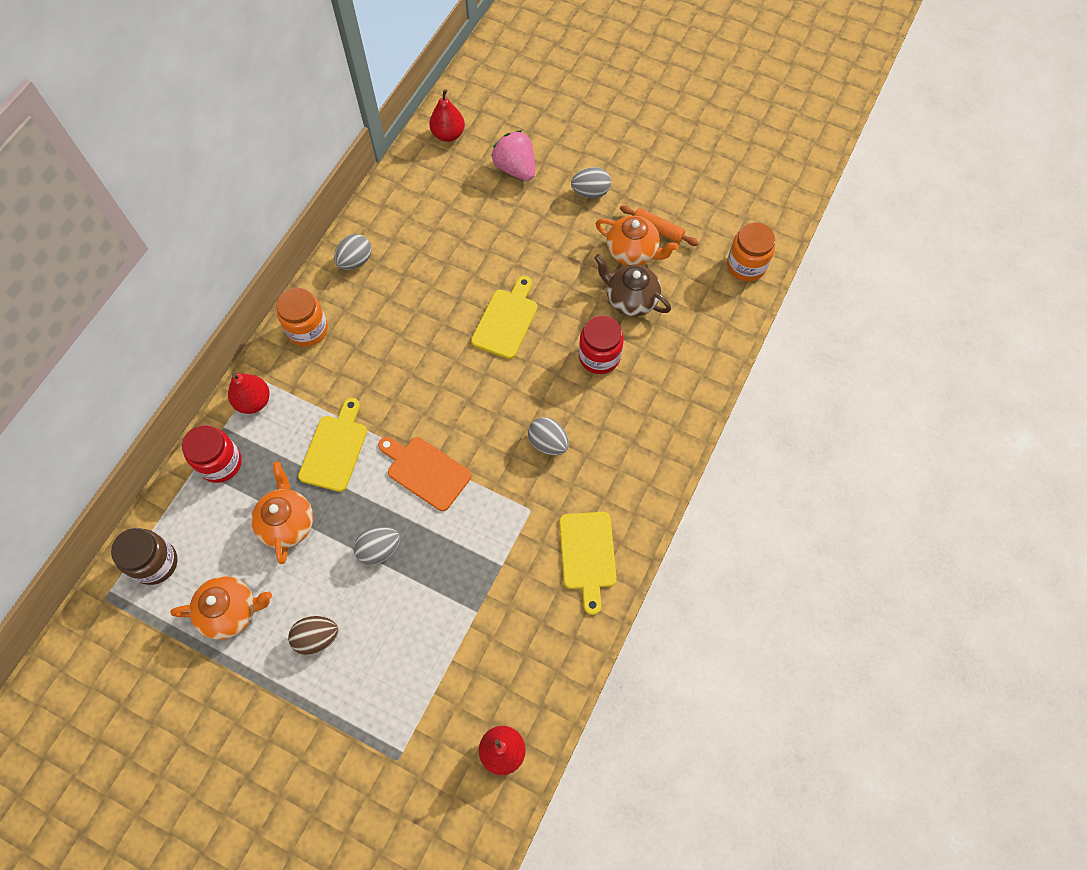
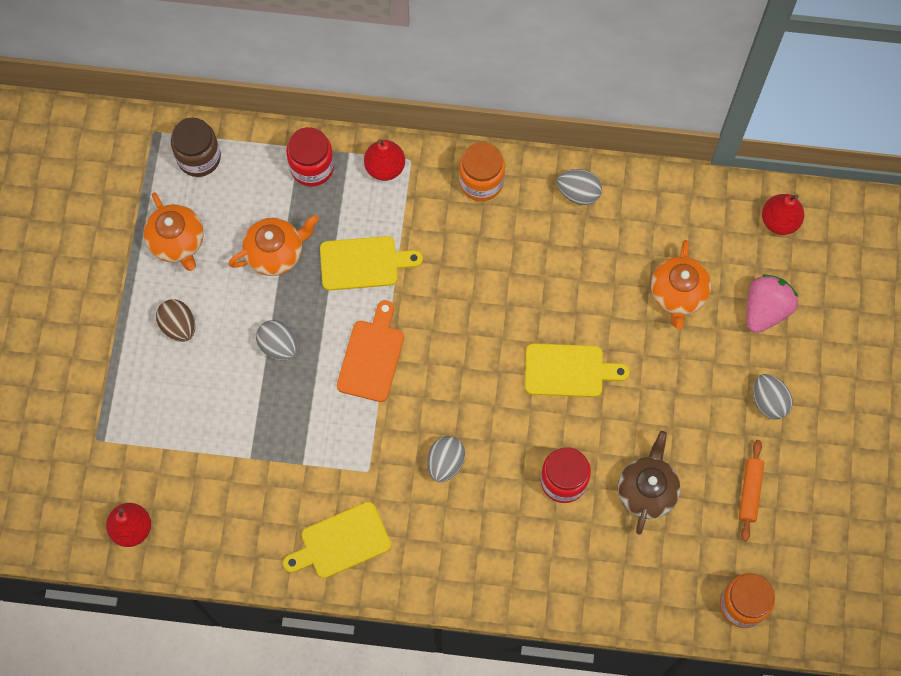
camera: 70 degrees right, 5 degrees up
(633, 252) = (708, 473): orange teapot -> orange teapot (678, 294)

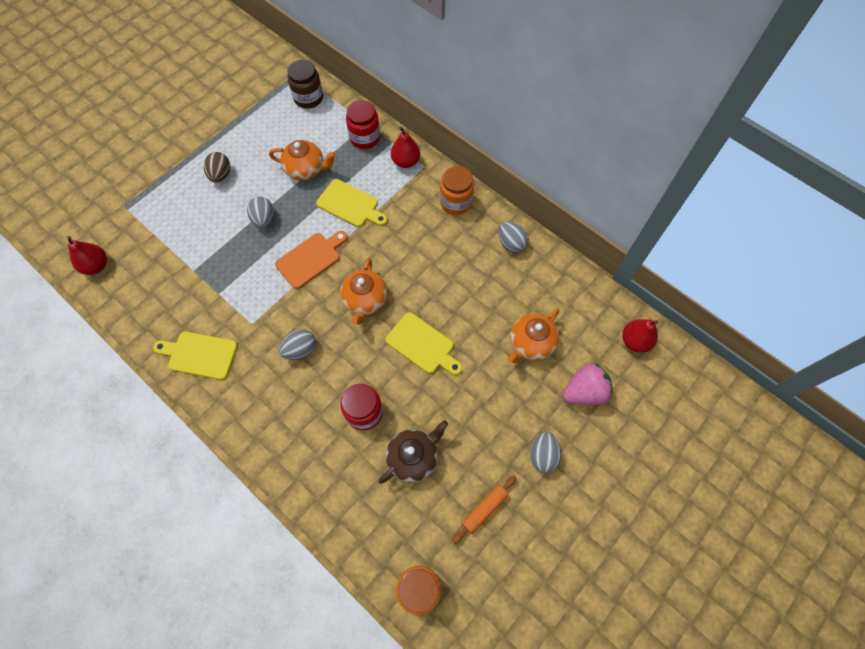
camera: 35 degrees right, 5 degrees down
(177, 242) = (259, 132): orange teapot -> orange teapot (365, 301)

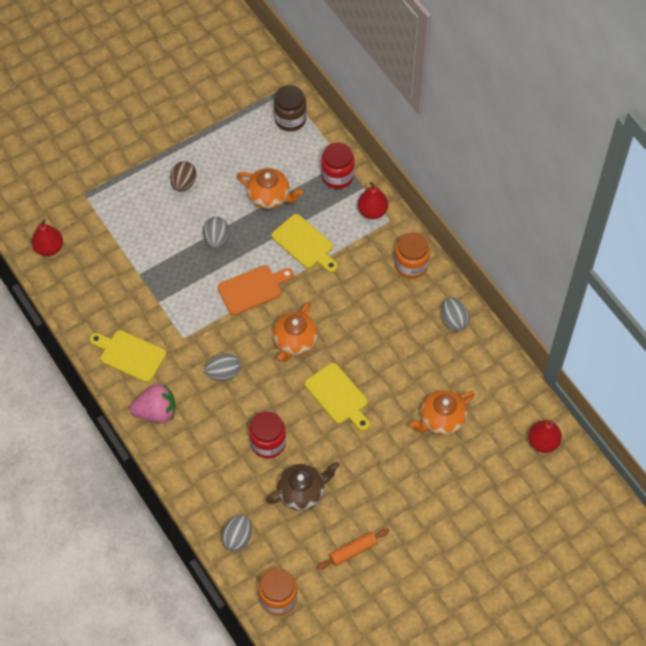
camera: 15 degrees right, 5 degrees down
(543, 455) = (420, 520): grey egg -> grey egg (237, 538)
(584, 392) = (478, 475): pink strawberry -> pink strawberry (156, 412)

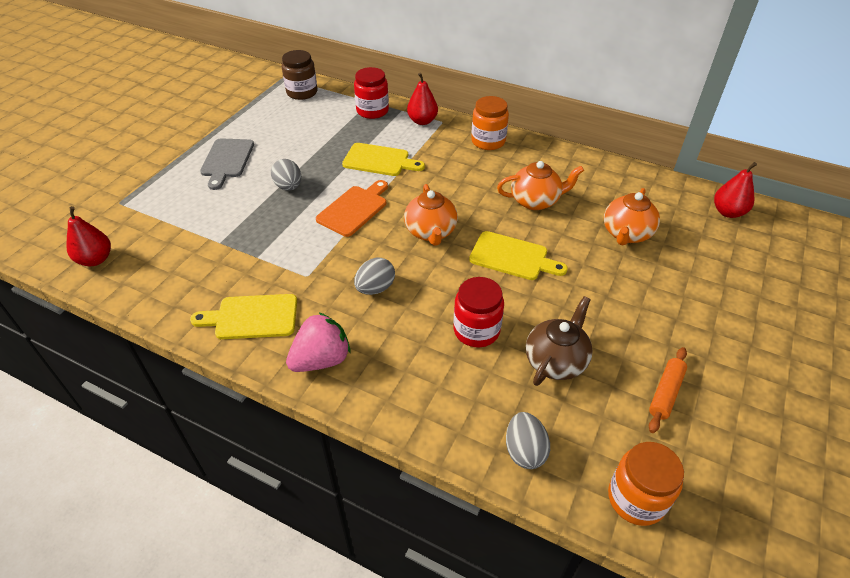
camera: 30 degrees left, 15 degrees down
(184, 183) = (227, 160): brown egg -> grey cutting board
(269, 197) = (320, 142): orange teapot -> orange teapot (535, 201)
(453, 320) = (560, 162): grey egg -> none

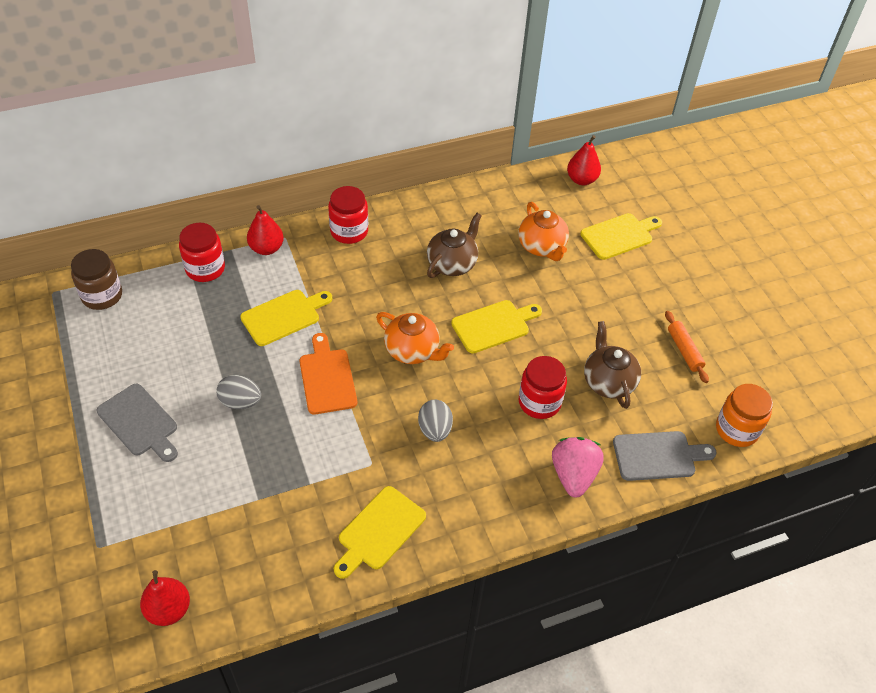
camera: 50 degrees left, 5 degrees up
(321, 359) = (472, 514): pink strawberry -> pink strawberry (573, 475)
(488, 141) = (349, 231): orange jar -> red jar
(524, 451) = (658, 456): grey egg -> grey cutting board
(535, 201) = (452, 264): orange teapot -> brown teapot
(713, 269) = (619, 235): none -> yellow cutting board

